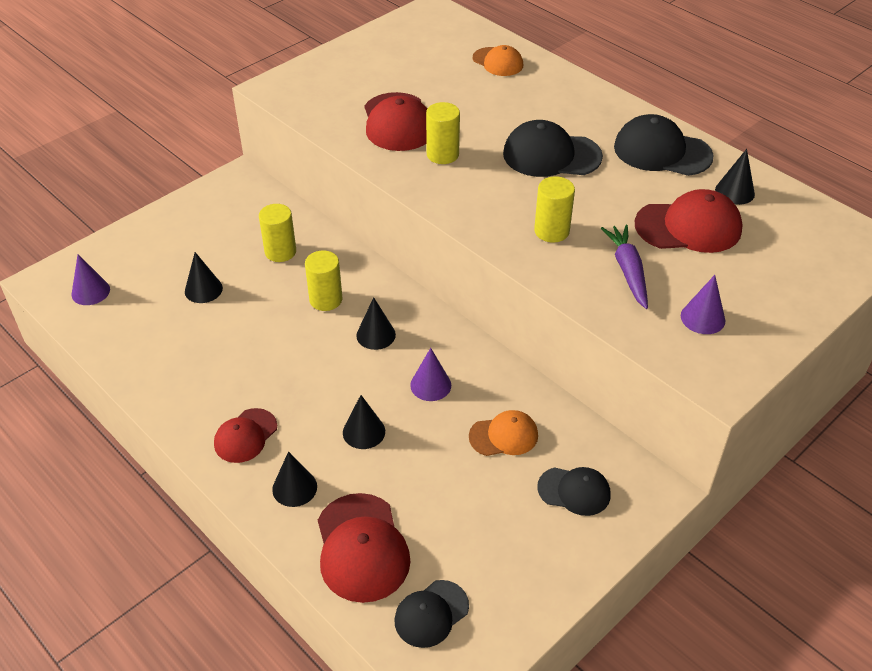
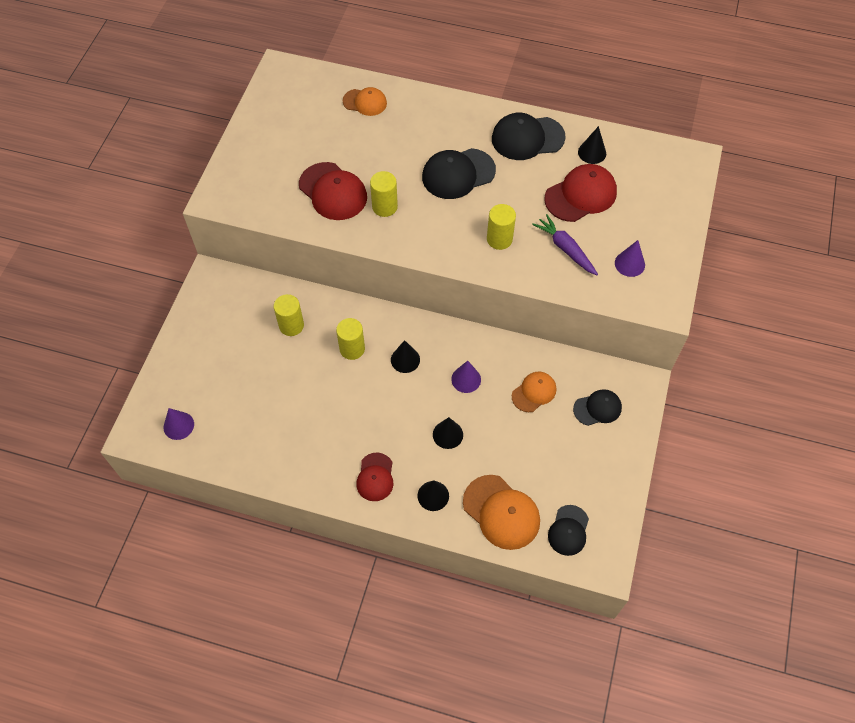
camera: 30 degrees left, 15 degrees up
(203, 289) = (260, 383): black cone -> none
(361, 548) = (501, 512): red cap -> orange cap

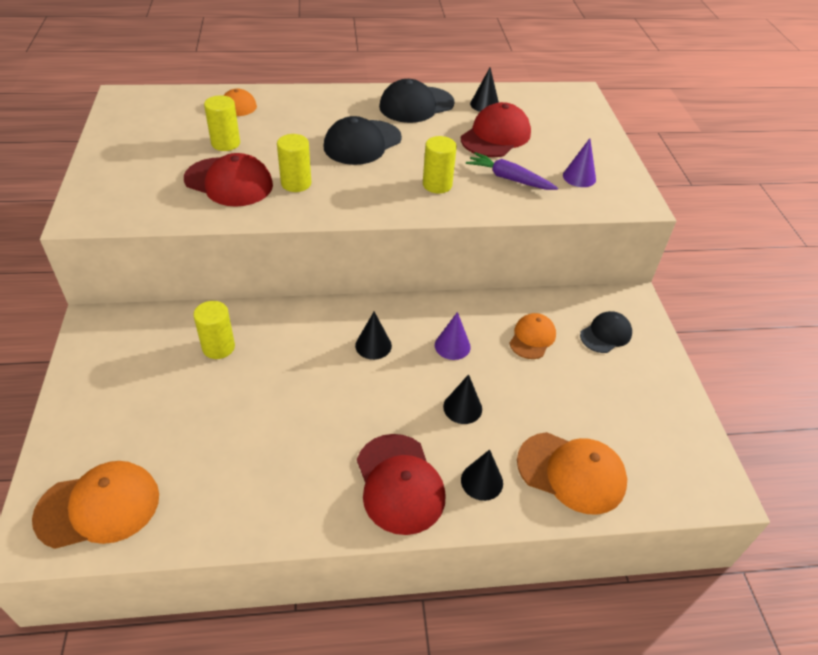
camera: 25 degrees left, 15 degrees down
(178, 425) = (98, 507): purple cone -> orange cap
(352, 349) = (305, 351): yellow cylinder -> yellow cylinder (225, 143)
(375, 477) = (399, 483): red cap -> red cap, size x1.61
(568, 530) = (656, 466): black cap -> none

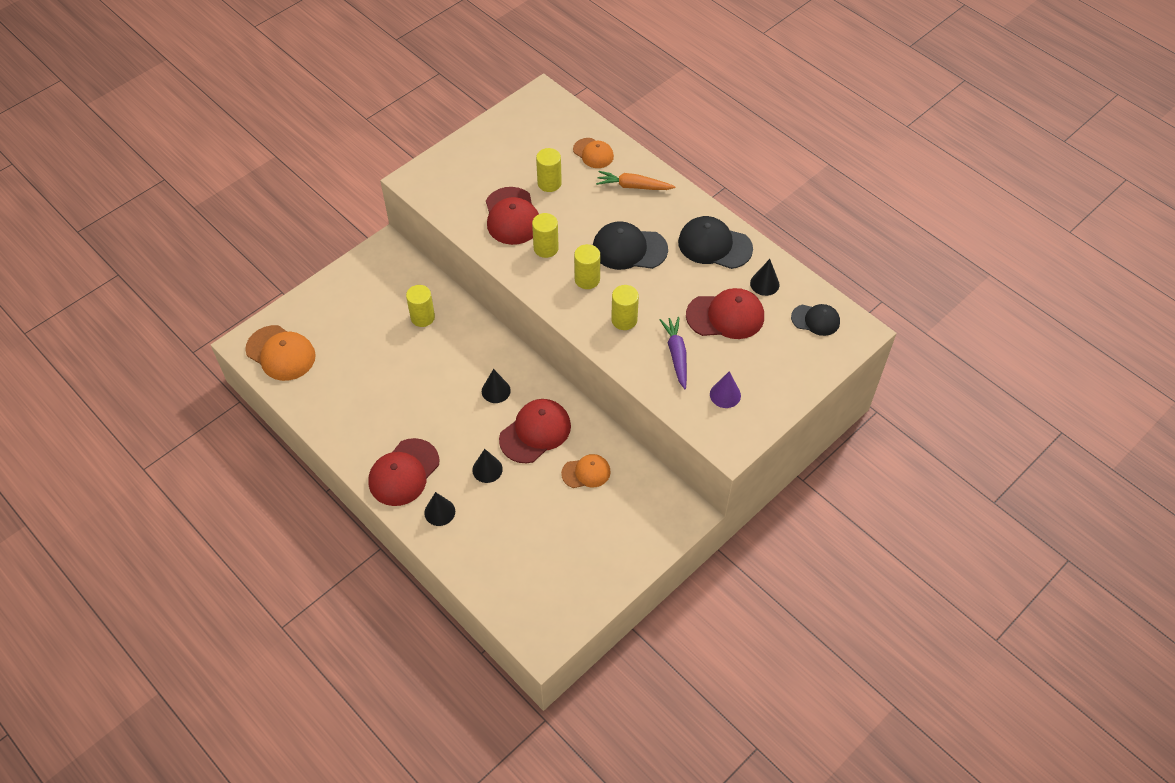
camera: 55 degrees right, 10 degrees up
(299, 107) = (633, 186): none -> orange carrot
(365, 180) = (587, 279): none -> yellow cylinder
(452, 346) = (535, 432): purple cone -> red cap
(571, 472) = (486, 555): orange cap -> none
(606, 334) = (632, 514): black cap -> black cap (815, 320)

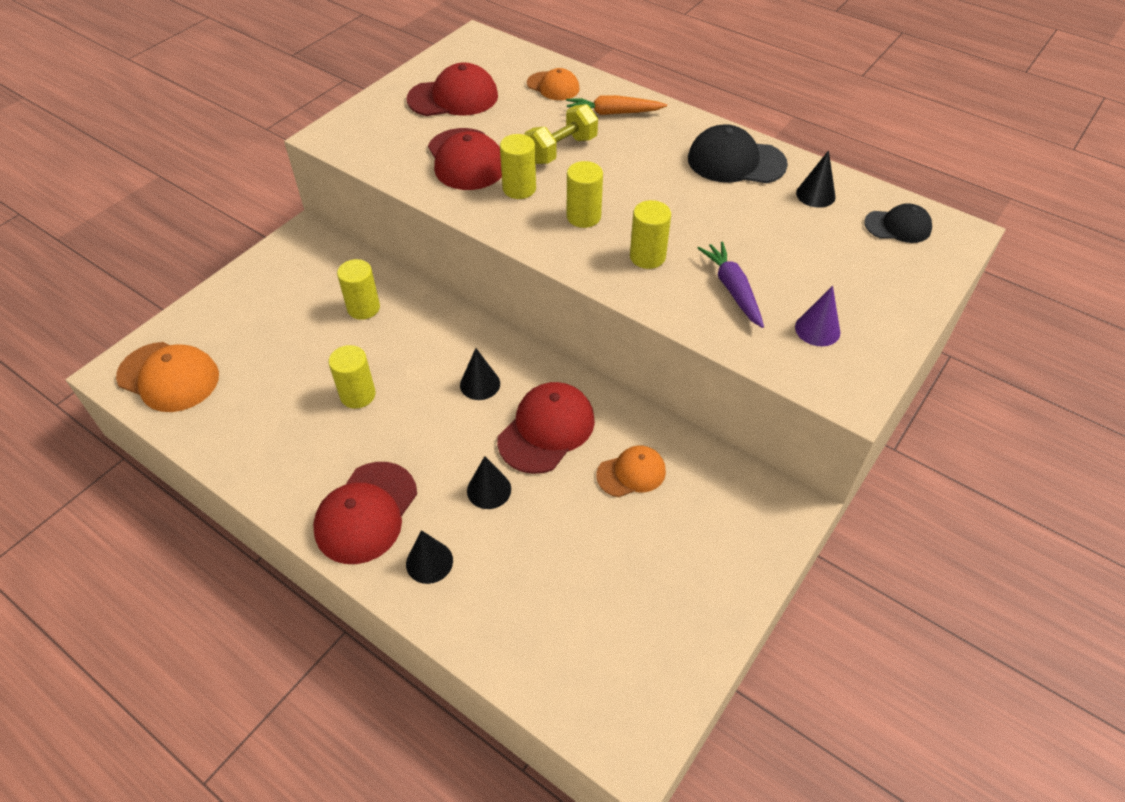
camera: 10 degrees left, 5 degrees down
(549, 183) = (506, 121): yellow cylinder -> yellow cylinder (358, 395)
(585, 217) = (561, 150): none -> yellow dumbbell
(629, 249) = (628, 177): black cap -> none
(725, 316) = (780, 236): red cap -> red cap (453, 97)

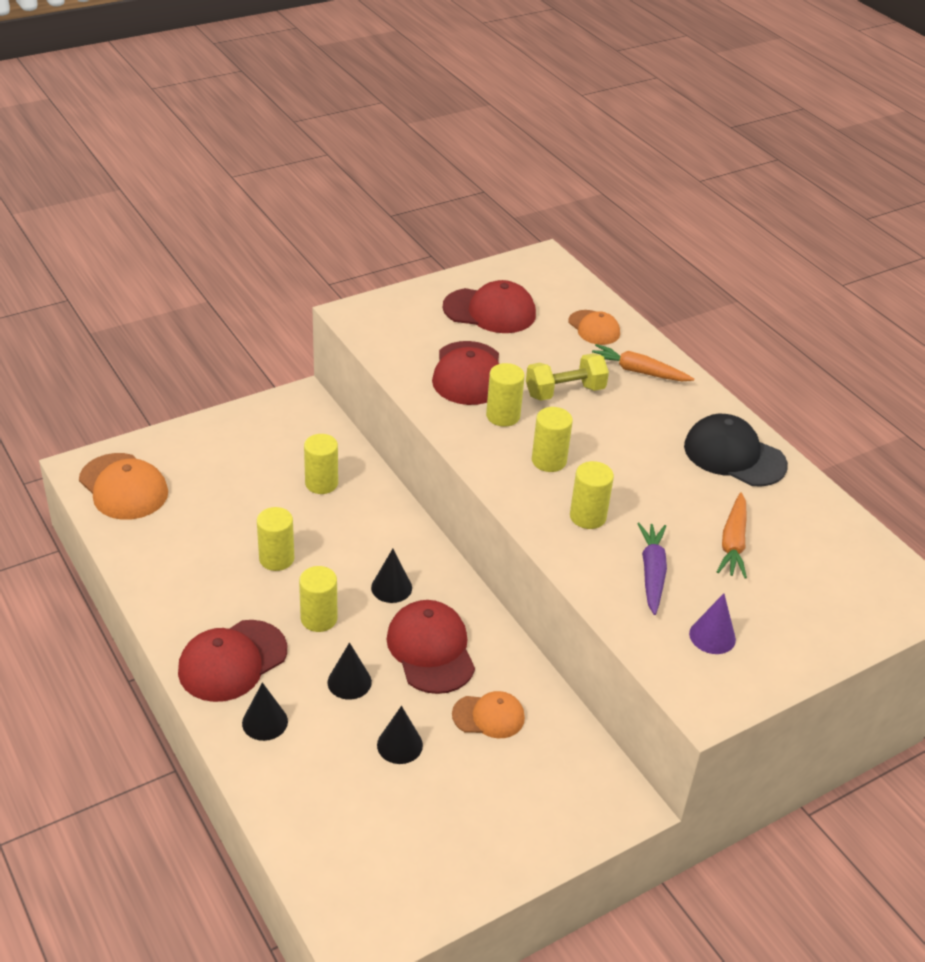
camera: 20 degrees right, 10 degrees down
(428, 439) = (319, 619): none -> yellow cylinder
(546, 430) = (431, 649): red cap -> red cap turned 75 degrees counterclockwise
(782, 238) = (733, 543): none -> orange carrot
(815, 195) = (796, 513): black cone -> black cone (399, 745)
(898, 226) = (863, 570): black cap -> none

